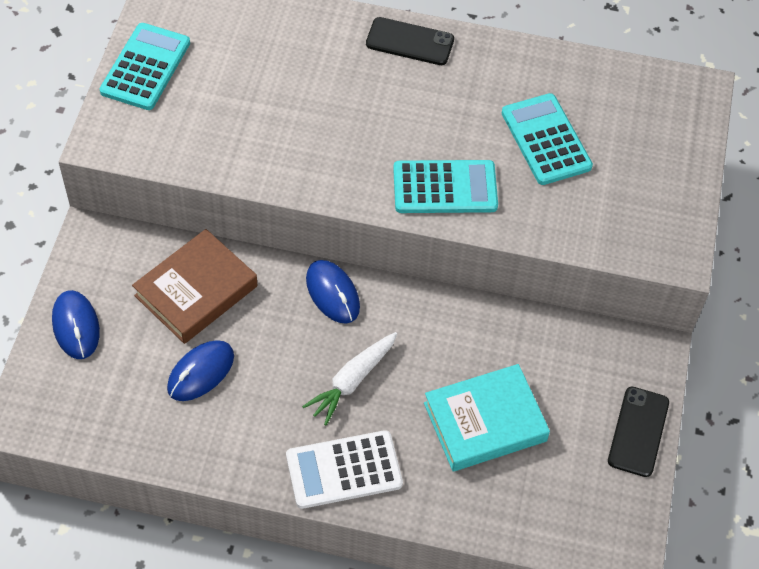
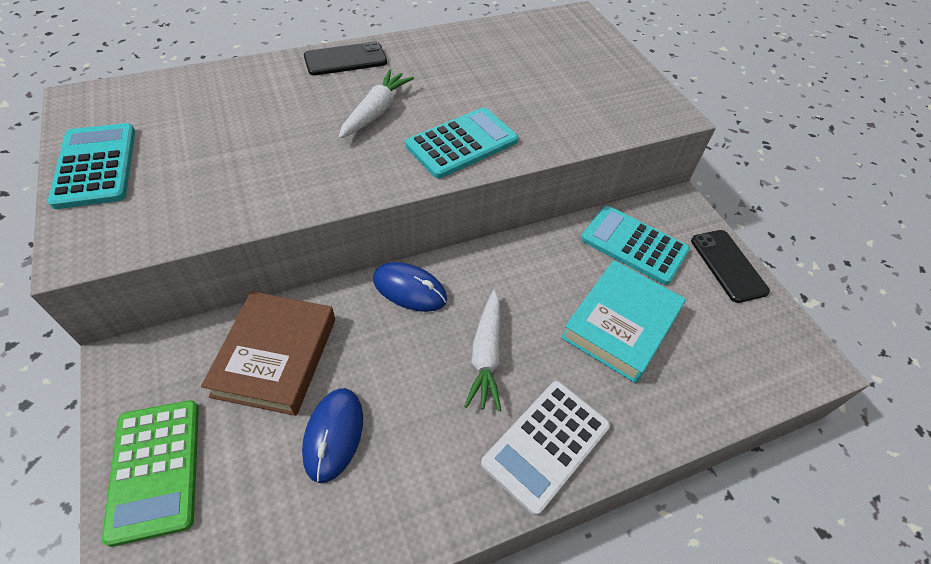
camera: 35 degrees left, 5 degrees down
(76, 326) = (155, 469): blue mouse -> green calculator
(394, 117) = (375, 112): none -> white carrot
(546, 140) = (508, 81): turquoise calculator -> turquoise calculator (634, 245)

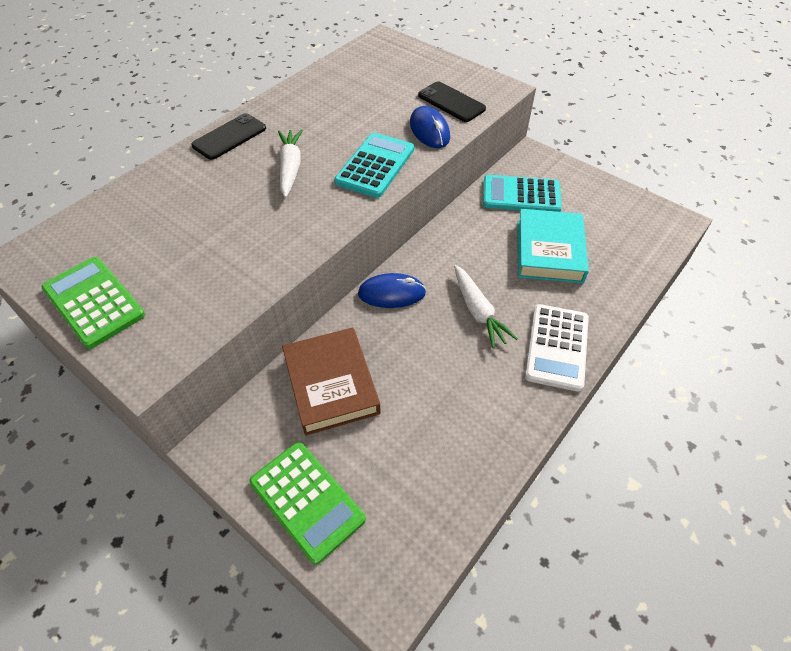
camera: 25 degrees left, 0 degrees up
(96, 166) = (94, 302): turquoise calculator -> green calculator
(334, 435) = (416, 412): blue mouse -> blue mouse (429, 130)
(728, 265) = (588, 183): black phone -> black phone (451, 102)

